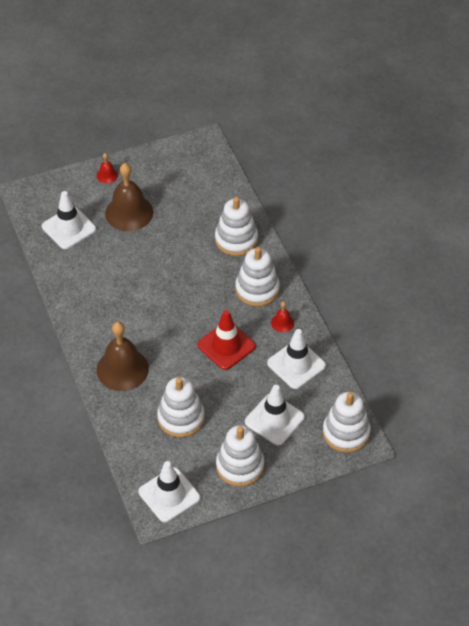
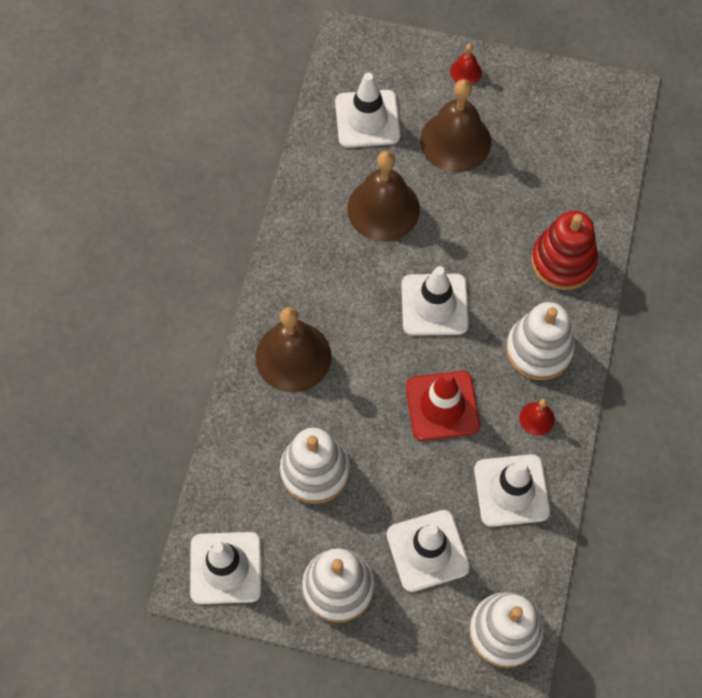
camera: 35 degrees right, 15 degrees up
(115, 268) = (383, 209): none -> brown bell
(182, 299) = (434, 305): none -> white traffic cone
(236, 239) = (563, 261): white stacking toy -> red stacking toy

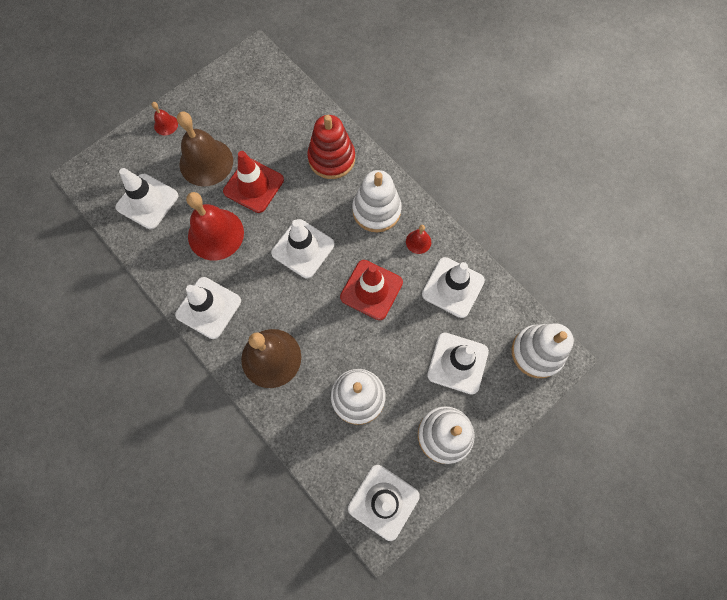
camera: 55 degrees left, 5 degrees up
(300, 259) = (208, 308): none -> white traffic cone
(383, 209) = (216, 234): brown bell -> red bell
(466, 206) = (253, 185): none -> red traffic cone

